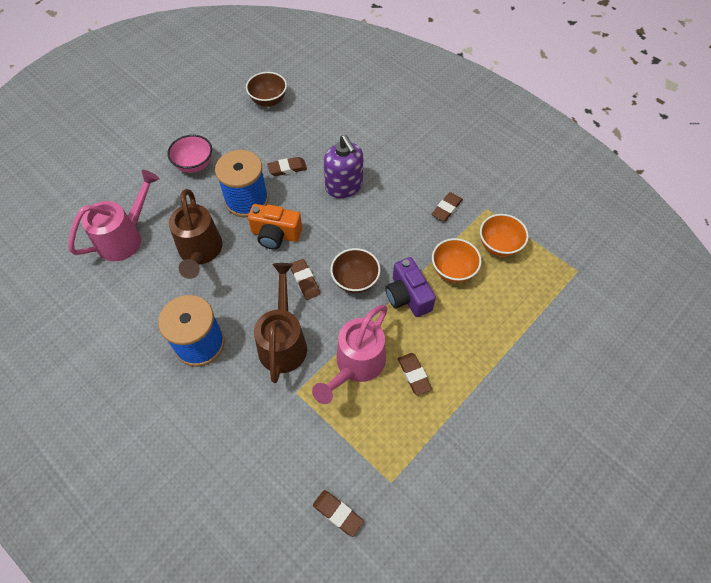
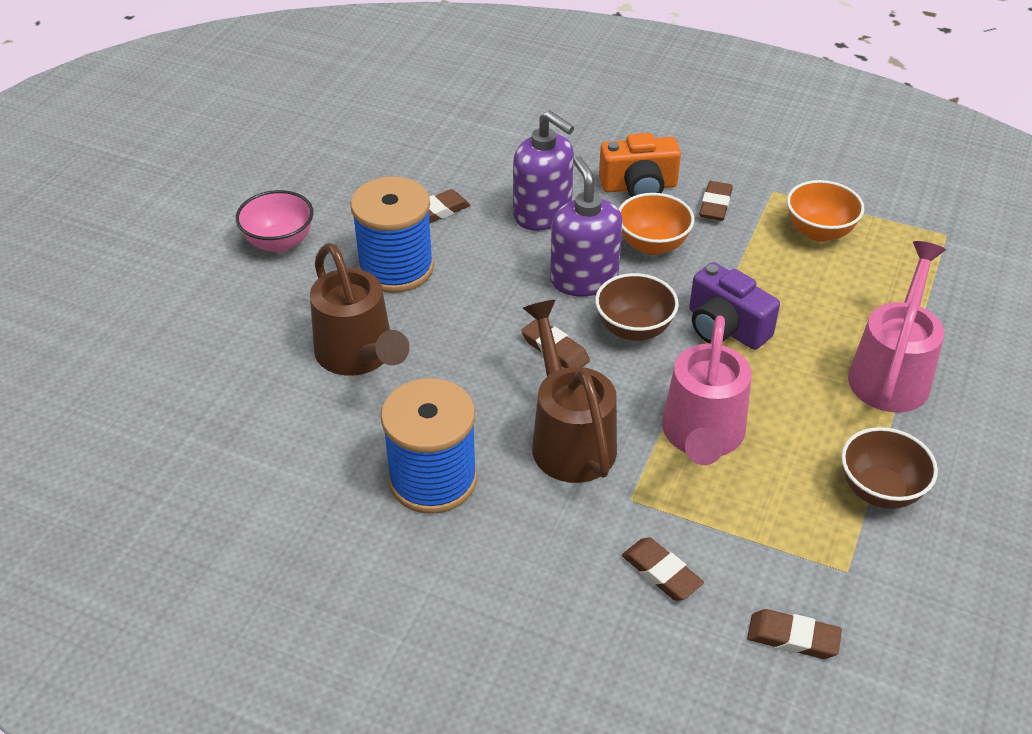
camera: 20 degrees left, 15 degrees down
(125, 237) = (215, 369): pink watering can -> pink watering can (891, 372)
(268, 101) = (354, 131): brown bowl -> brown bowl (879, 490)
(275, 235) = (471, 302): orange camera -> orange camera (639, 187)
(344, 238) = (584, 279): none -> purple soap dispenser
(414, 375) = (796, 424): brown eraser -> brown eraser (661, 573)
(453, 271) = (772, 279): orange bowl -> orange bowl (652, 245)

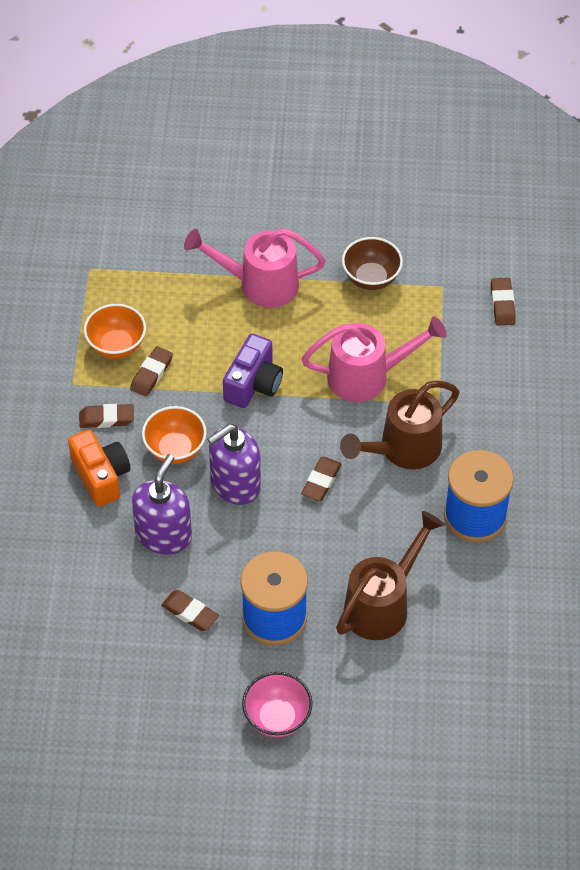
camera: 110 degrees left, 10 degrees up
(634, 329) = (278, 438): brown bowl -> none
(661, 573) = (488, 374): brown eraser -> brown eraser (151, 374)

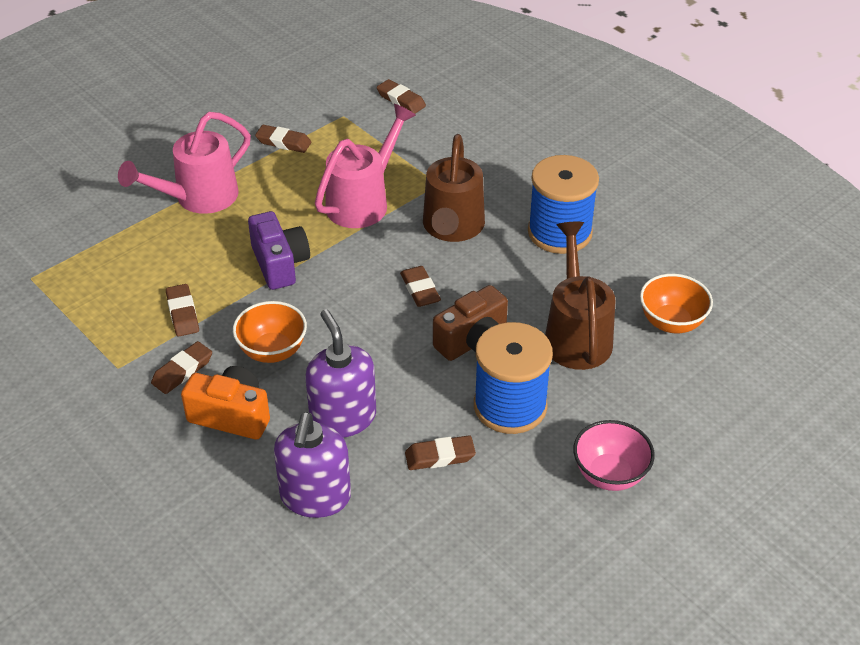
camera: 45 degrees left, 10 degrees down
(116, 346) = (125, 314): orange bowl -> orange bowl (671, 322)
(235, 484) = (355, 339): purple soap dispenser -> purple soap dispenser (315, 497)
(308, 551) = (474, 342): none -> brown camera
(371, 278) = (283, 142): brown bowl -> brown eraser

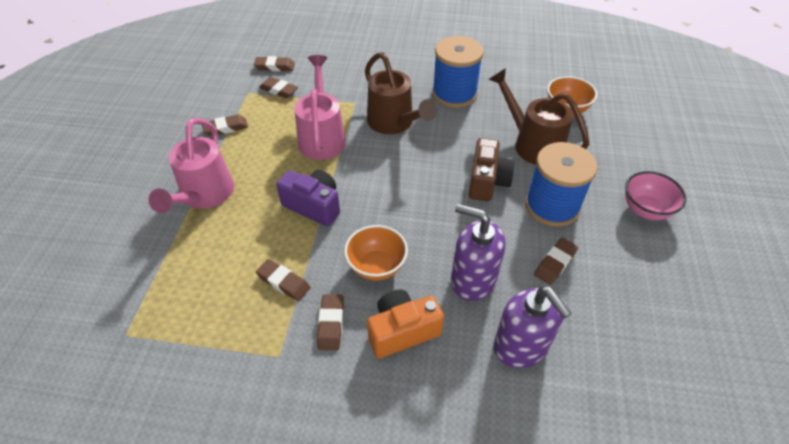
camera: 40 degrees left, 5 degrees up
(420, 290) = (420, 170): brown eraser -> brown eraser (279, 90)

